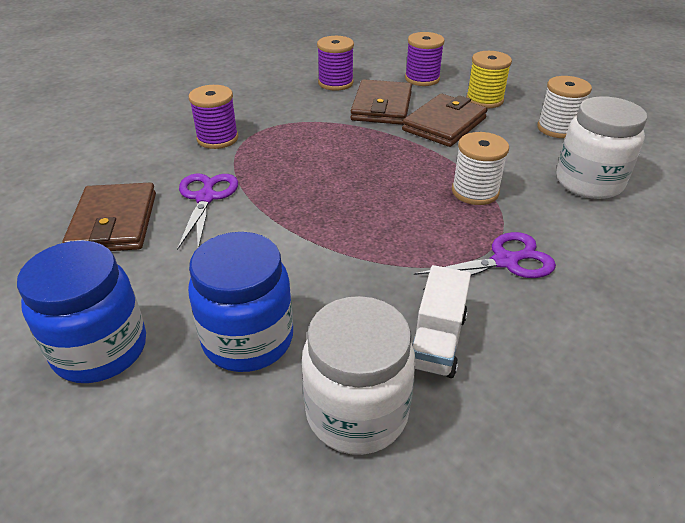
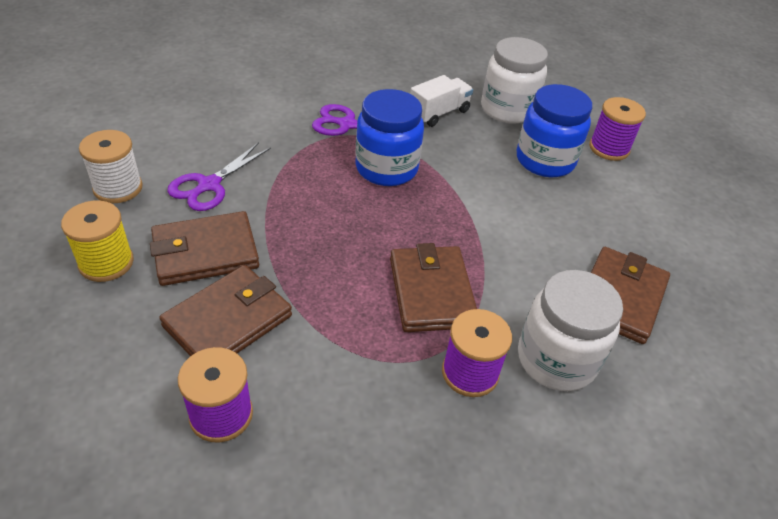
camera: 150 degrees left, 5 degrees up
(100, 349) = (639, 196): blue jar -> blue jar (386, 168)
(206, 197) = (524, 284): purple scissors -> purple scissors (209, 185)
(275, 164) = (431, 292): none -> brown wallet
(422, 79) = (102, 349): purple spool -> purple spool (609, 148)
(475, 192) = (293, 172): white spool -> none
(588, 182) = (200, 136): white jar -> white jar (556, 359)

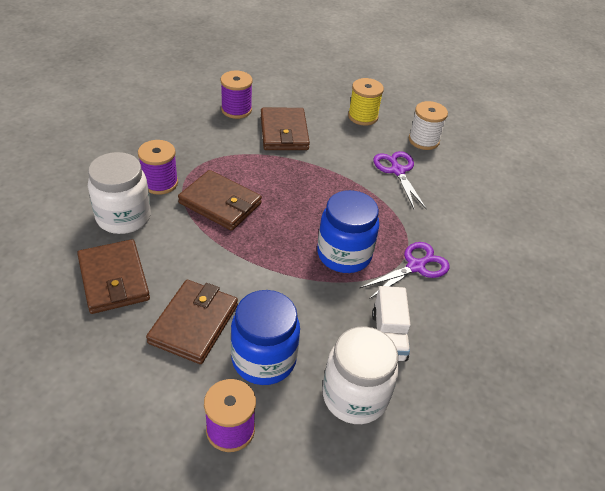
camera: 130 degrees right, 0 degrees up
(205, 252) = (339, 146): brown wallet -> brown wallet (194, 324)

